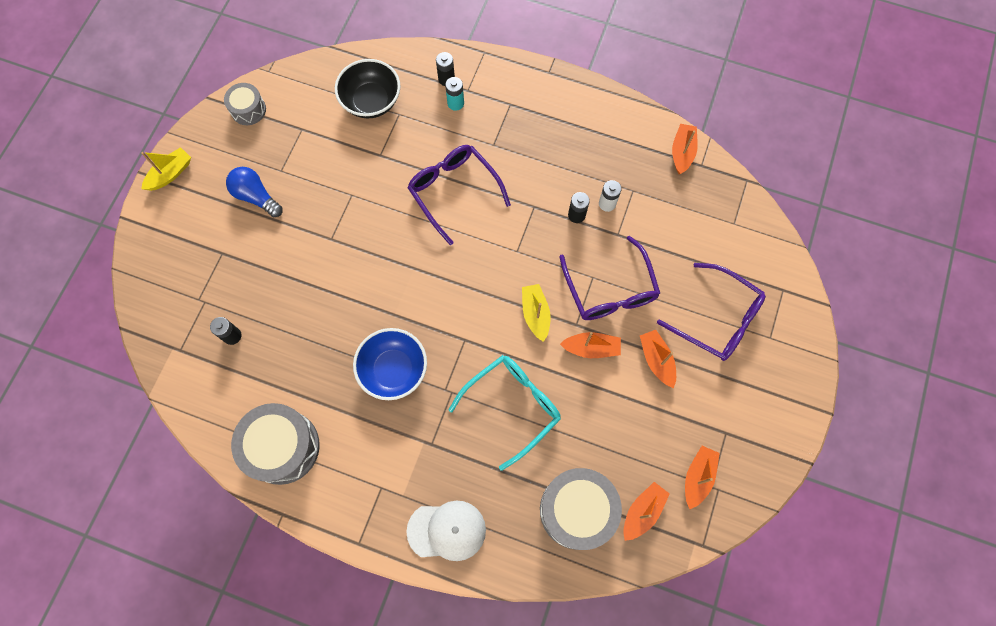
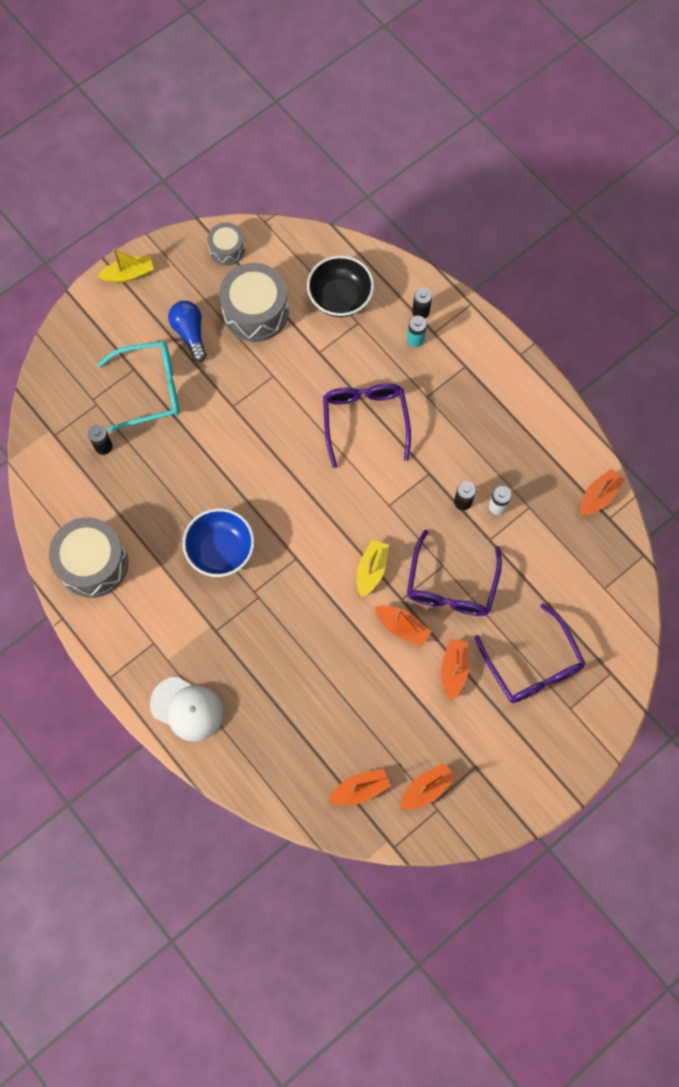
camera: 30 degrees right, 0 degrees up
(512, 406) = (303, 638): turquoise glasses -> turquoise glasses (150, 389)
(577, 510) = (305, 755): grey drum -> grey drum (255, 312)

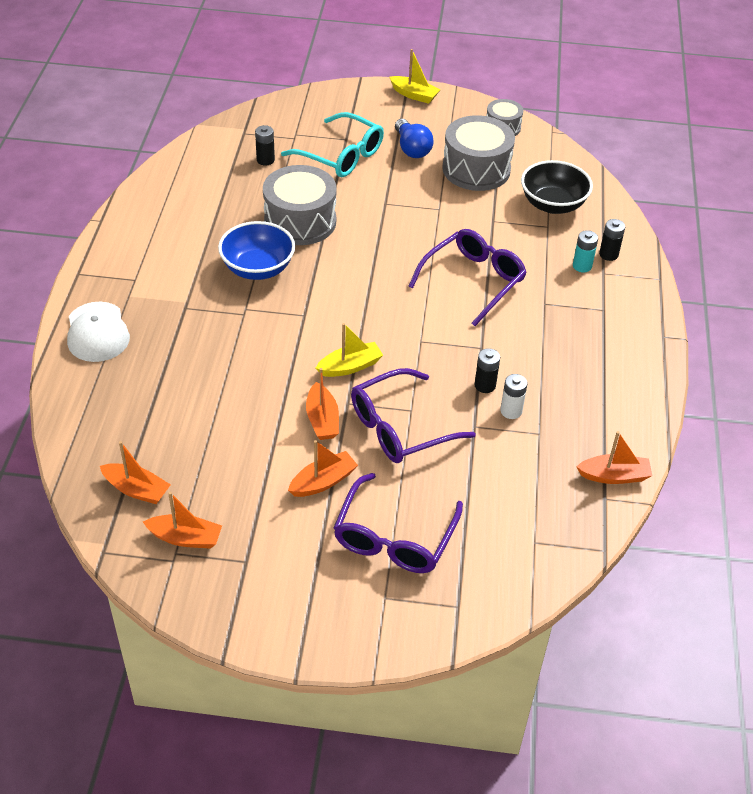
camera: 45 degrees right, 25 degrees down
(93, 563) = (164, 209): grey drum -> grey drum (300, 221)
(190, 333) = (412, 148): blue light bulb -> blue light bulb turned 135 degrees clockwise

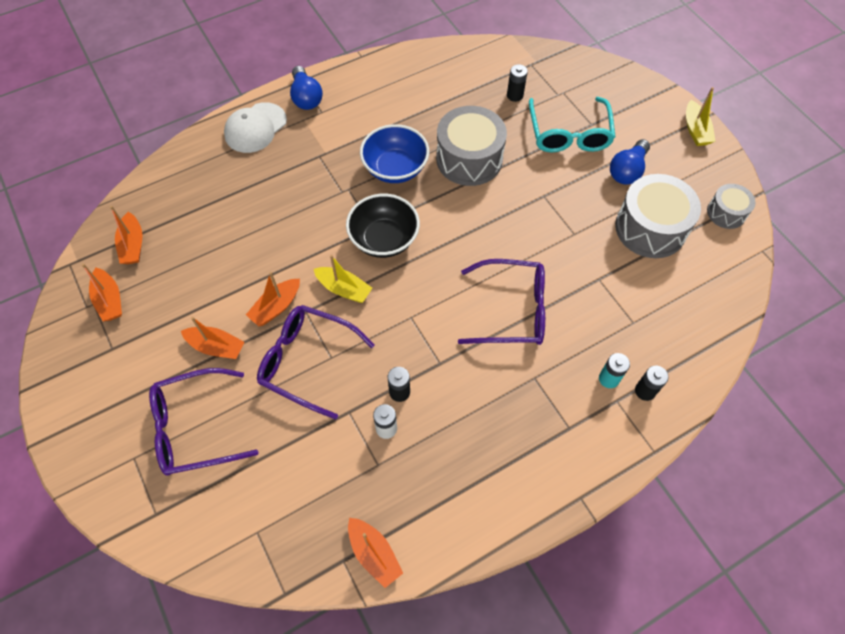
camera: 55 degrees right, 15 degrees up
(104, 280) = (306, 97): none -> blue light bulb
(553, 204) = (665, 309): black bowl -> black bowl (384, 239)

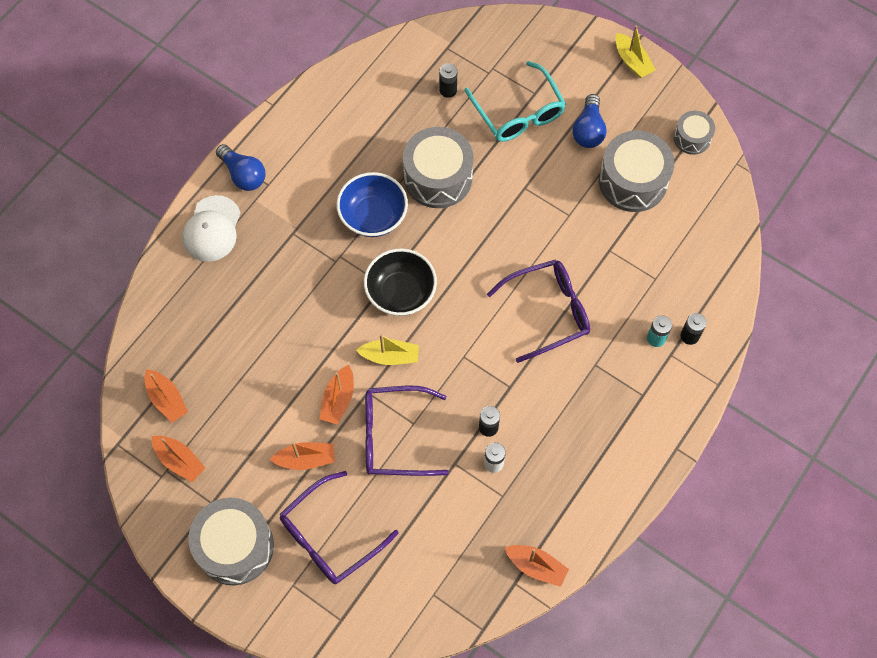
camera: 25 degrees left, 5 degrees up
(106, 397) = (235, 546): none -> grey drum

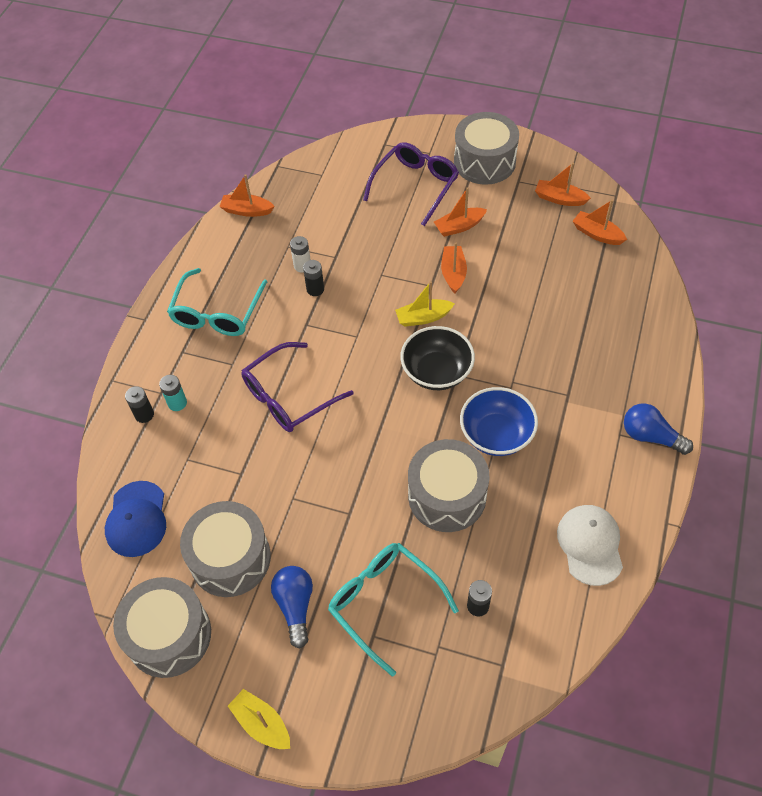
camera: 165 degrees right, 10 degrees down
(212, 229) = (647, 375): white cap -> white cap (590, 545)
(395, 436) = (393, 261): purple glasses -> none
(598, 431) = (217, 312): none -> turquoise glasses
(692, 138) = (169, 635): grey drum -> grey drum, size x1.82
(707, 237) = (137, 519): none -> blue cap

